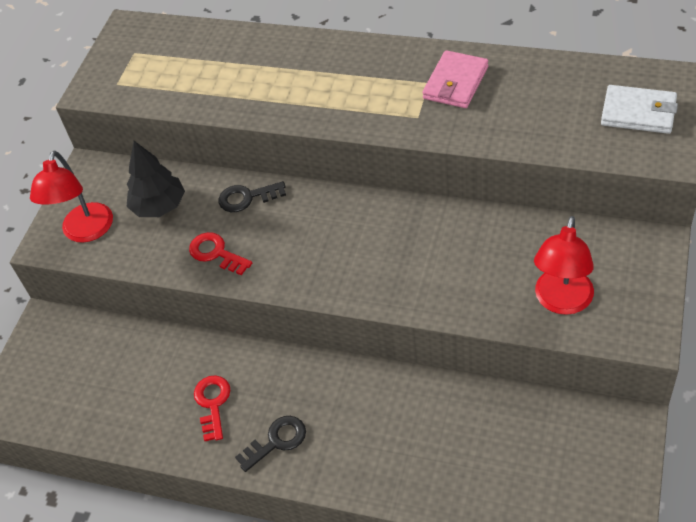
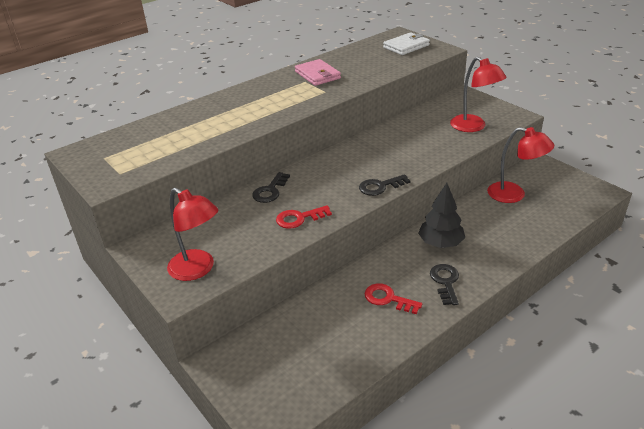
camera: 60 degrees left, 15 degrees down
(159, 206) = (224, 227): black tree -> black tree (440, 243)
(330, 285) = (380, 186): none -> black key
(516, 428) = (514, 195): none -> red lamp

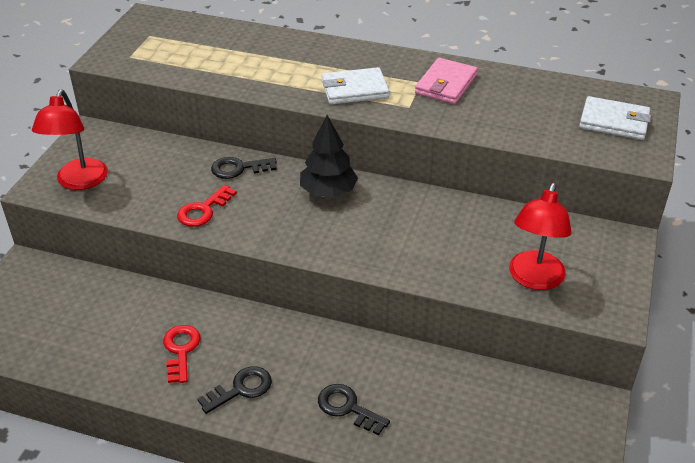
camera: 55 degrees right, 5 degrees up
(286, 102) = (355, 90): none -> white wallet
(299, 218) = (203, 210): red key -> red key turned 90 degrees counterclockwise
(380, 186) = (311, 246): black key -> black key (347, 408)
(440, 243) = (312, 359): black tree -> black tree (328, 192)
(514, 195) = (481, 398): red lamp -> none

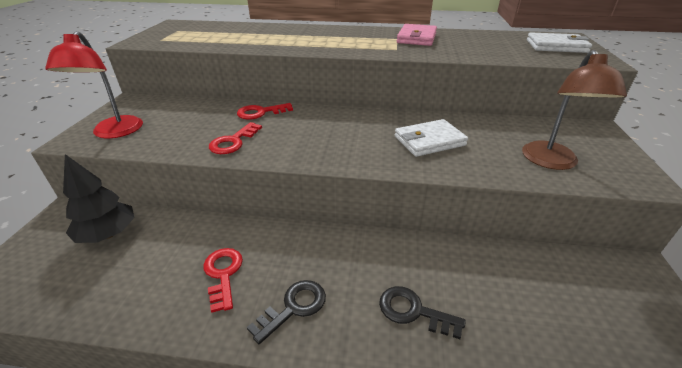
camera: 10 degrees left, 5 degrees down
(239, 168) = (261, 112): black key -> red key
(328, 192) = (341, 120): black tree -> black tree (108, 234)
(355, 90) = (349, 44): white wallet -> white wallet (429, 141)
(534, 279) = (551, 162): red lamp -> brown lamp

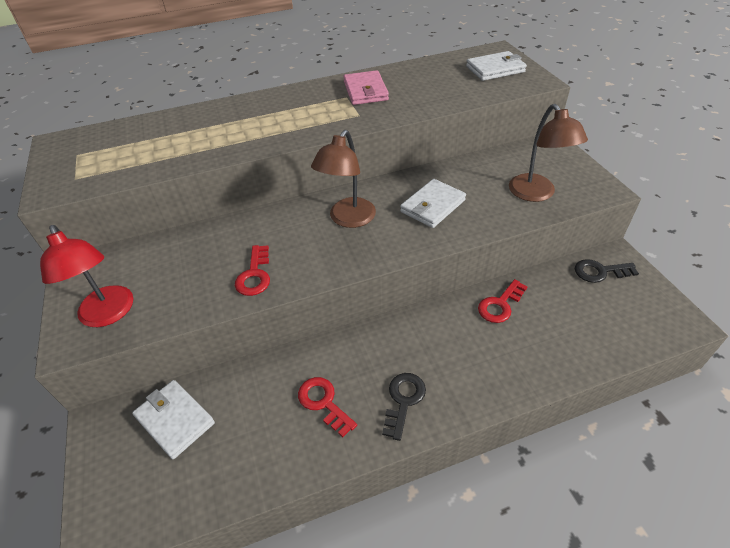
camera: 25 degrees left, 10 degrees up
(108, 234) = (175, 420): black tree -> white wallet
(261, 112) = (249, 228): red key -> red key (500, 305)
(343, 129) = (348, 219): none -> brown lamp
(413, 311) = (491, 360): black key -> black key (600, 272)

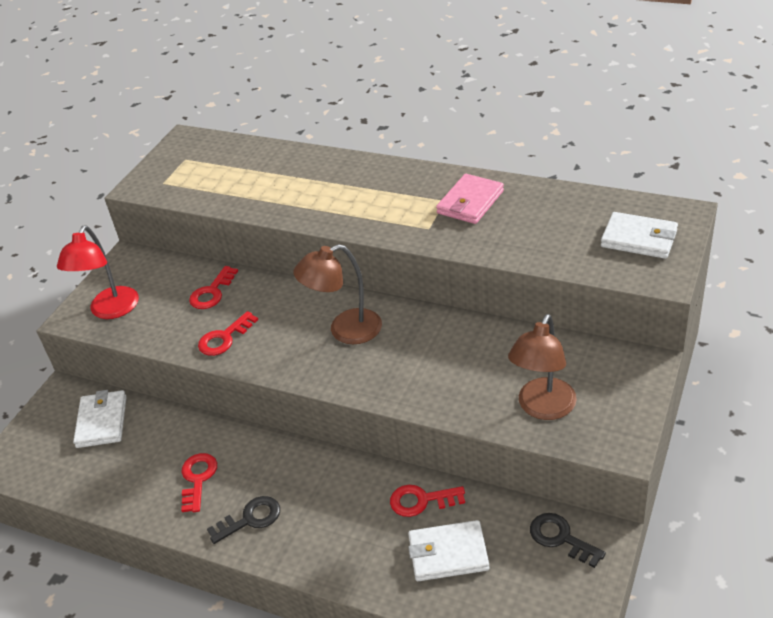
camera: 45 degrees right, 5 degrees down
(199, 250) = (212, 292): none -> red key
(433, 206) = (430, 361): white wallet -> white wallet (448, 554)

